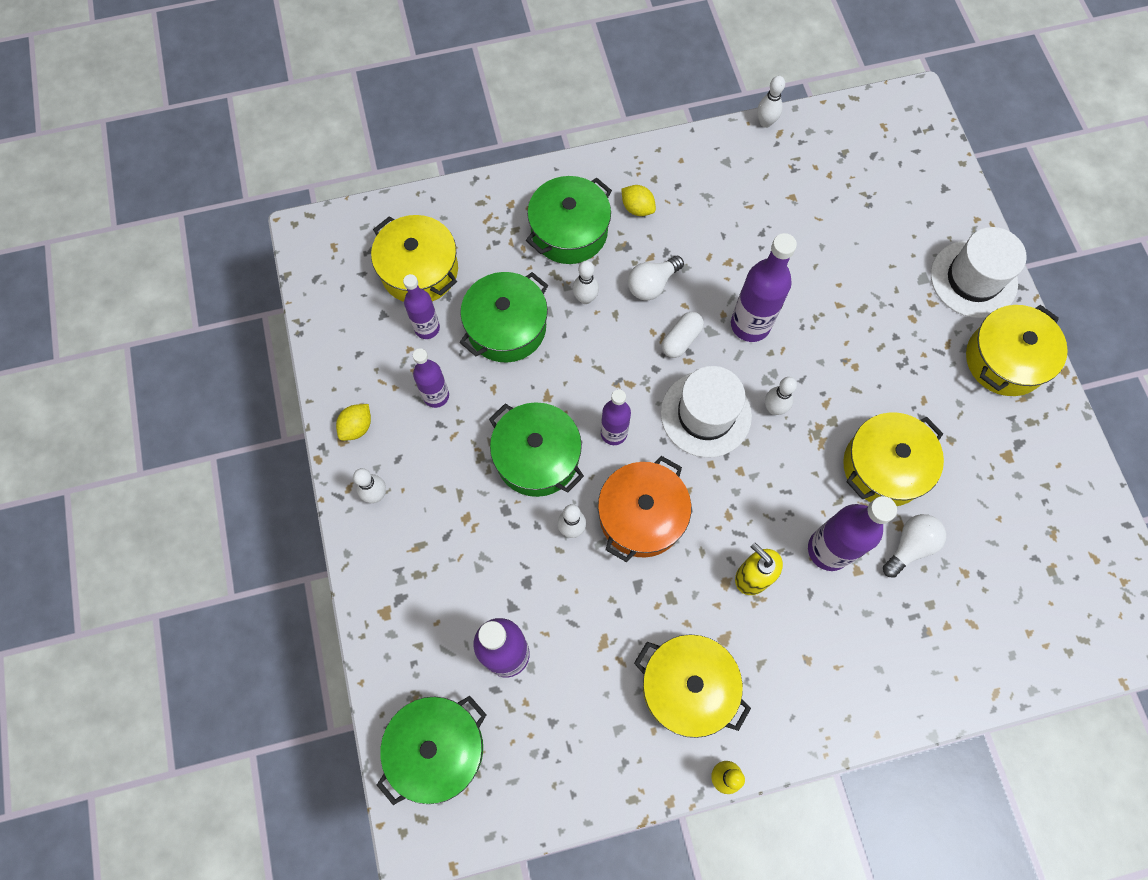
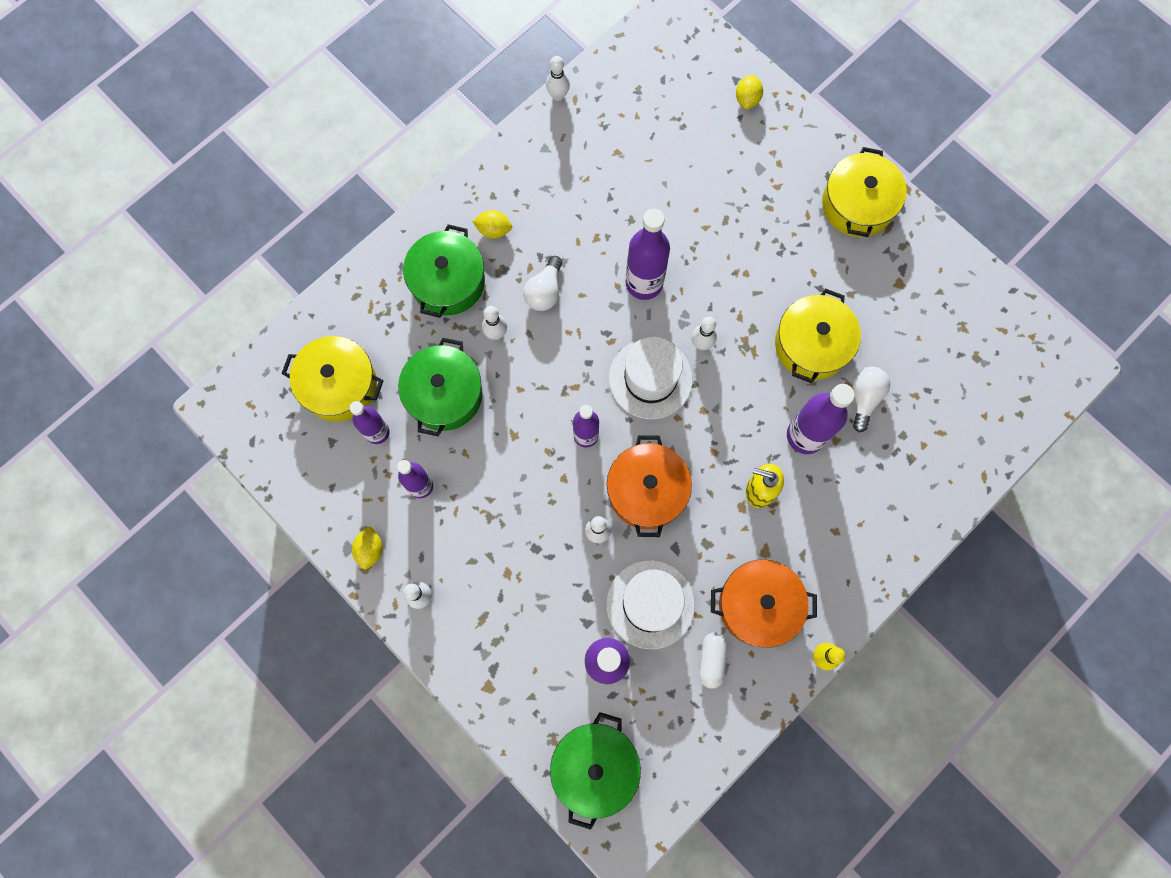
camera: 30 degrees left, 5 degrees up
(537, 457) = (535, 490): green pot -> none
(681, 340) = (595, 326): white capsule -> white capsule (712, 660)
(687, 687) = (758, 605): yellow pot -> orange pot
(946, 211) = (747, 99): none -> yellow lemon
(973, 279) = (799, 148): white hat -> white hat (650, 604)

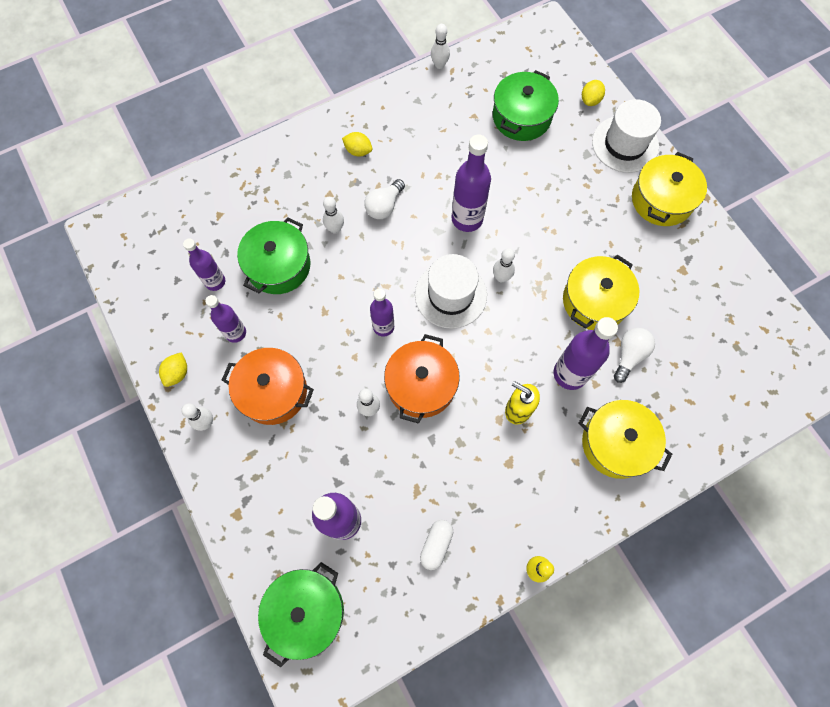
camera: 15 degrees right, 5 degrees down
(339, 385) = (198, 238): yellow pot -> yellow pot (616, 443)
(448, 281) = (309, 181): green pot -> green pot (521, 117)
(650, 604) = (396, 481): white hat -> white hat (625, 144)
(758, 605) = (490, 508): orange pot -> orange pot (273, 392)

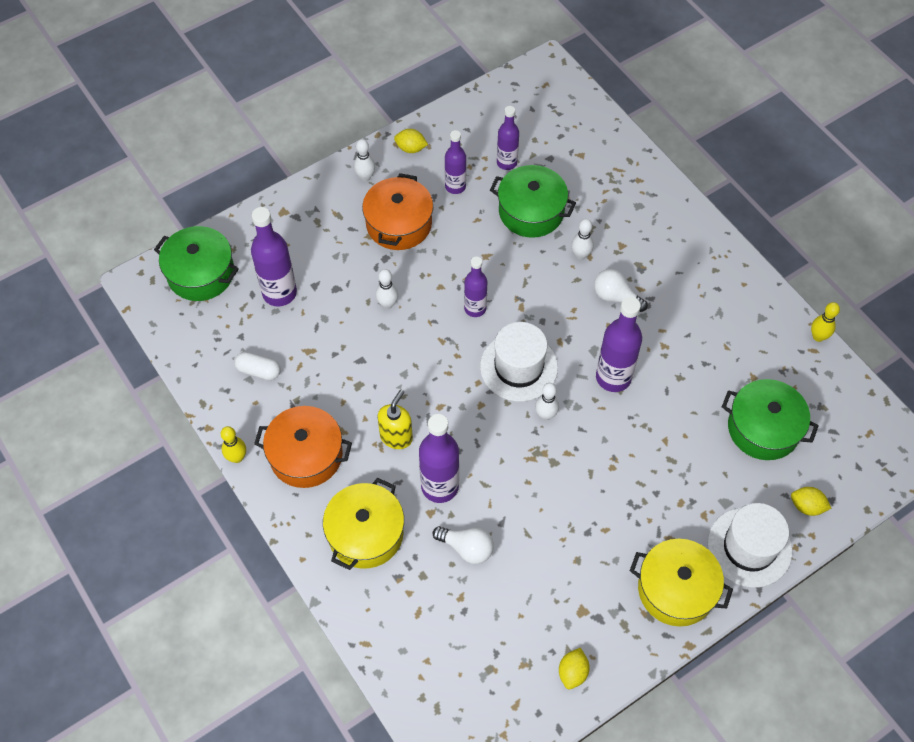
camera: 85 degrees right, 10 degrees down
(358, 151) = (680, 266): yellow lemon -> yellow lemon (572, 672)
(421, 385) = (415, 347): orange pot -> orange pot (306, 455)
(439, 65) = (818, 336): white bowling pin -> yellow bowling pin
(594, 301) = (529, 511): yellow pot -> none

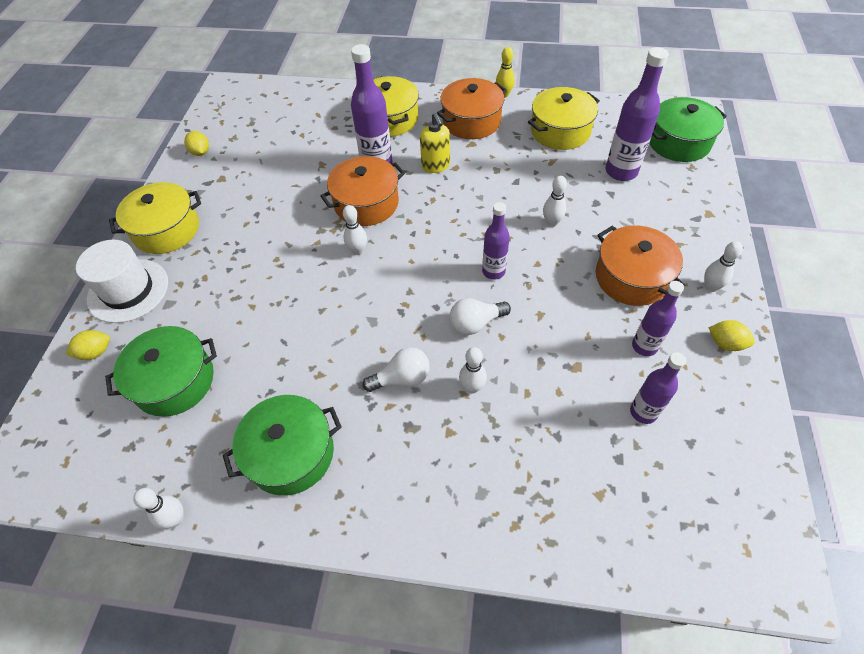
camera: 135 degrees right, 5 degrees down
(259, 371) = (560, 131): white capsule -> yellow pot
(411, 148) = (725, 343): yellow lemon -> yellow lemon turned 60 degrees clockwise
(467, 548) = (324, 154): white light bulb -> white light bulb (475, 323)
(492, 454) = (366, 203): none -> orange pot
(518, 367) = (413, 262): white hat -> none
(531, 211) = (560, 386): green pot -> green pot (291, 453)
(613, 377) = (336, 314): purple bottle -> none
(818, 336) = (176, 518): yellow bowling pin -> white bowling pin

